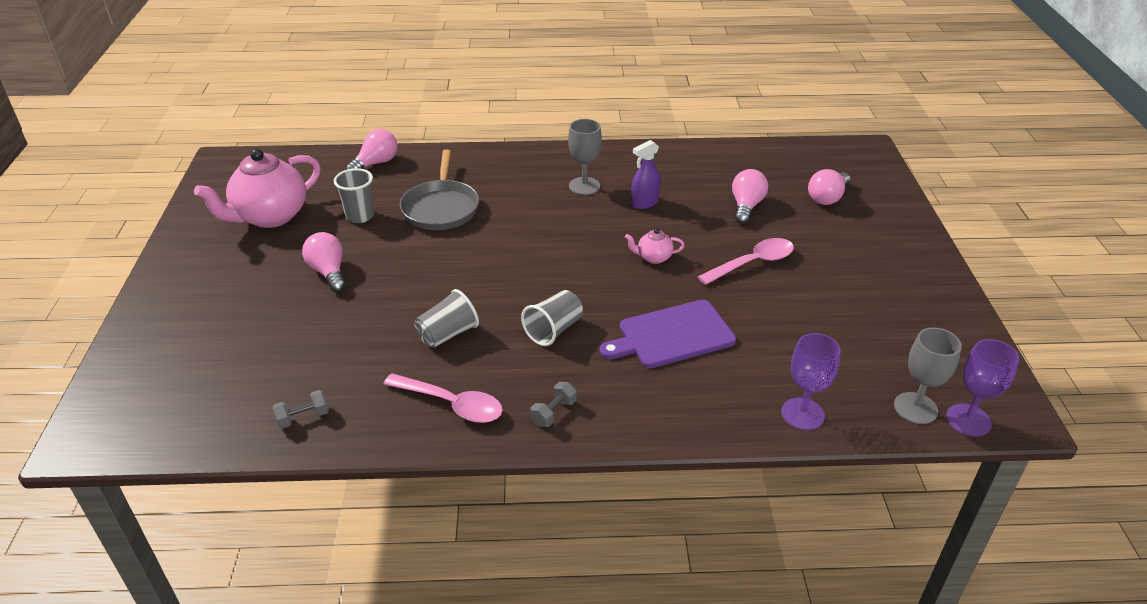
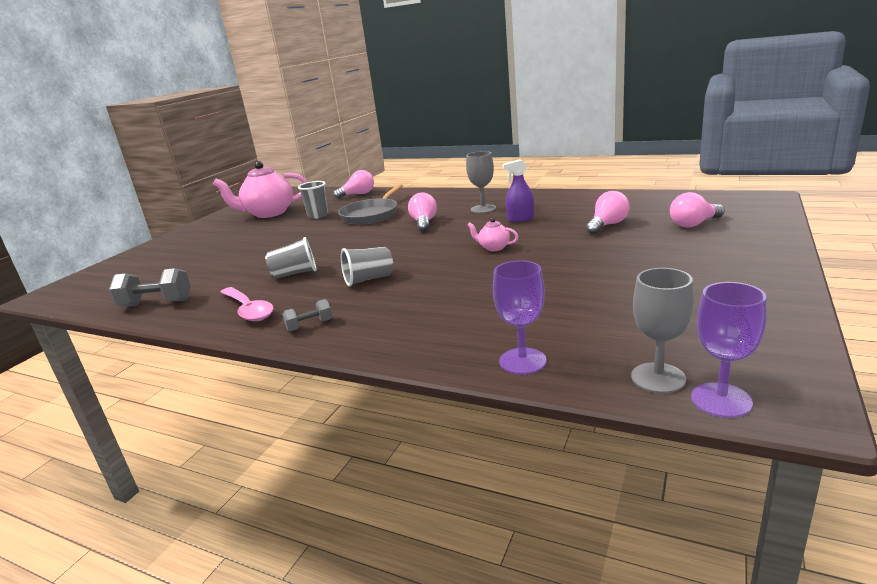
camera: 30 degrees right, 15 degrees down
(303, 417) = (156, 303): grey dumbbell -> grey dumbbell, size x1.75
(328, 272) = (266, 238): pink light bulb -> pink light bulb (424, 223)
(672, 335) = (457, 292): purple cutting board -> none
(752, 263) = (578, 257): pink spoon -> none

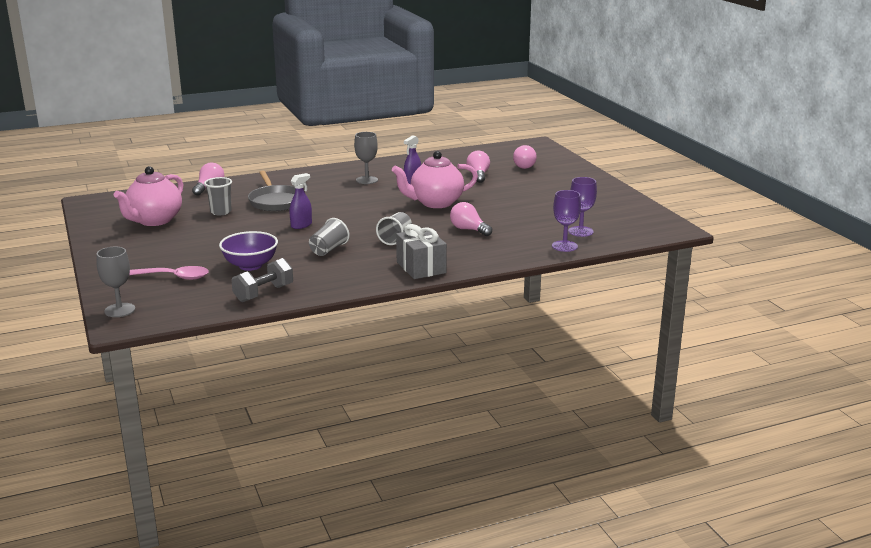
camera: 50 degrees left, 0 degrees up
(217, 271) = (250, 265): none -> purple bowl
(248, 310) = (355, 274): pink spoon -> pink spoon (172, 277)
(309, 325) = (421, 267): grey dumbbell -> grey gift
(336, 242) = (301, 225): none -> purple spray bottle
(424, 223) = (342, 198): pink light bulb -> pink light bulb (468, 230)
(493, 248) = (435, 203): pink teapot -> pink teapot, size x2.26
(658, 378) = (624, 235): grey goblet -> grey goblet (120, 310)
(721, 400) = (654, 235): purple goblet -> purple goblet (580, 231)

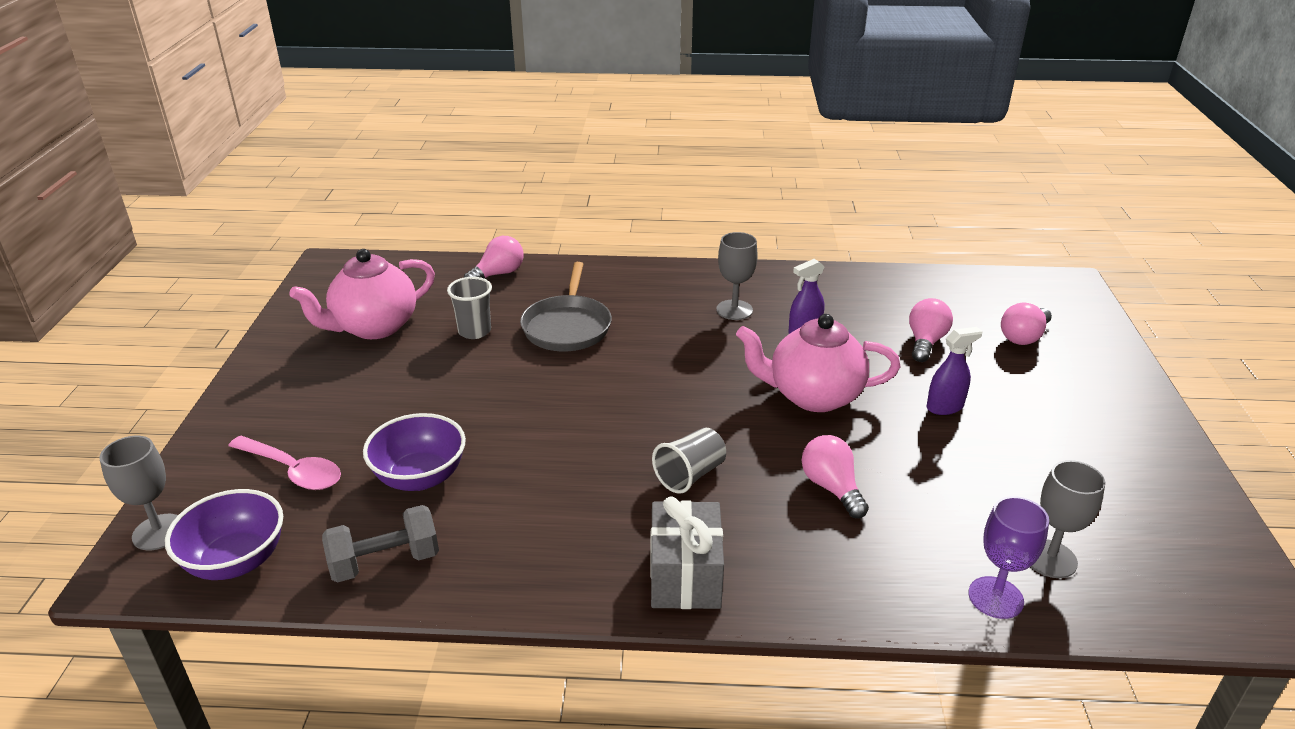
camera: 25 degrees right, 10 degrees up
(179, 309) = (236, 561): none -> purple bowl
(301, 225) = (565, 395): purple spray bottle -> purple spray bottle (945, 407)
(328, 250) = (564, 473): grey cup -> none
(580, 231) = (1050, 559): purple goblet -> grey goblet

